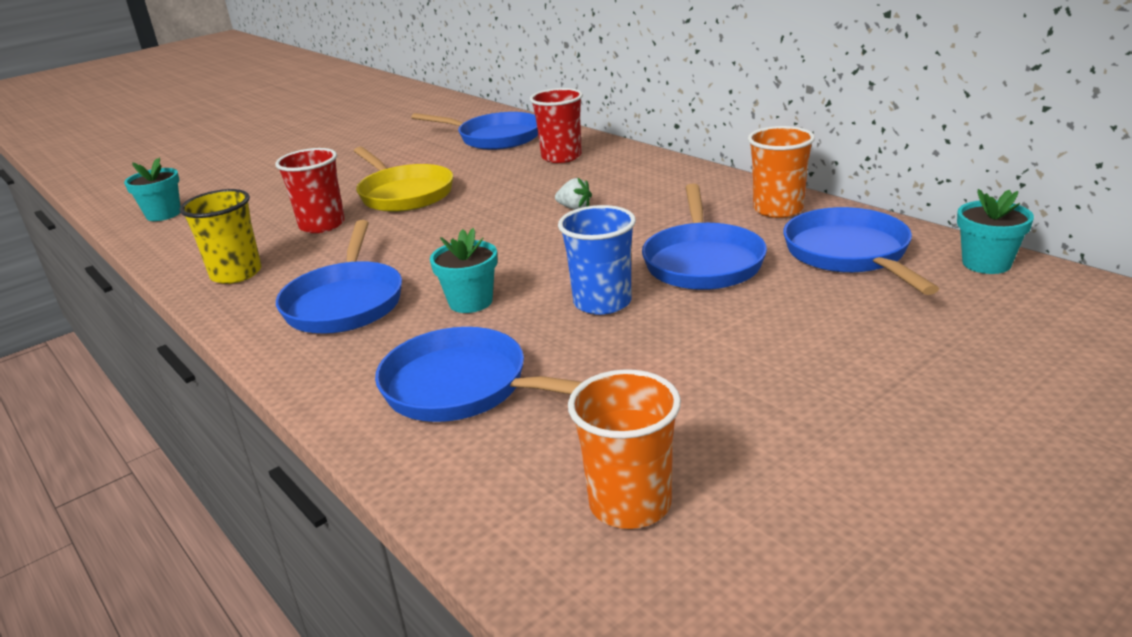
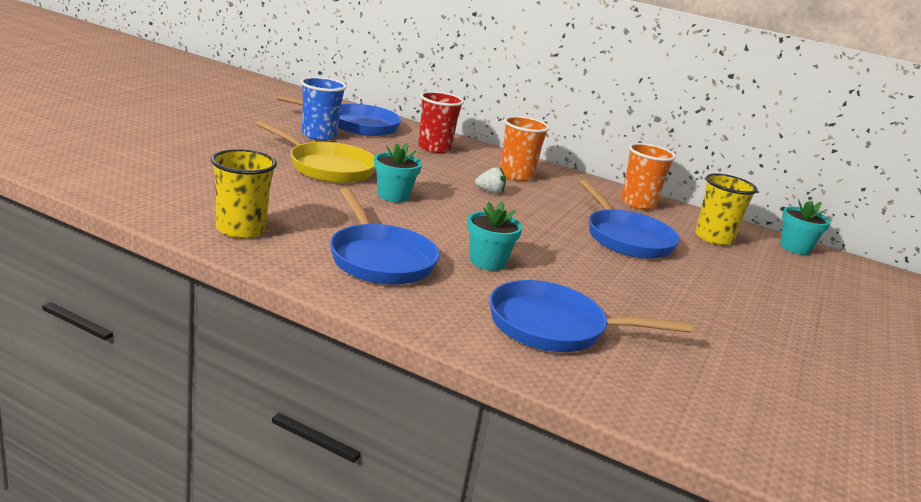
camera: 30 degrees left, 5 degrees down
(163, 214) = (84, 166): turquoise flower pot -> turquoise flower pot (393, 196)
(322, 225) = (278, 190): red cup -> none
(602, 302) = (587, 265): blue cup -> blue cup (319, 135)
(630, 503) = (748, 401): orange cup -> orange cup (516, 175)
(850, 254) = (713, 238): blue pan -> yellow cup

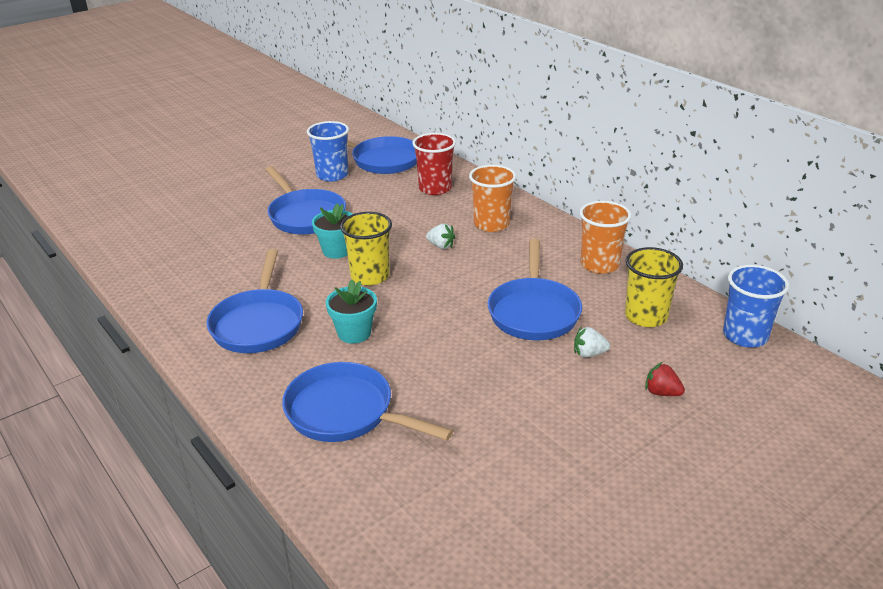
camera: 30 degrees right, 10 degrees up
(241, 229) = (172, 286): yellow cup -> yellow cup (370, 276)
(327, 168) = (305, 215): yellow pan -> blue pan
(703, 266) = (589, 354): none -> white strawberry
(786, 289) = (662, 392): none -> red strawberry
(795, 248) = (745, 336): turquoise flower pot -> blue cup

